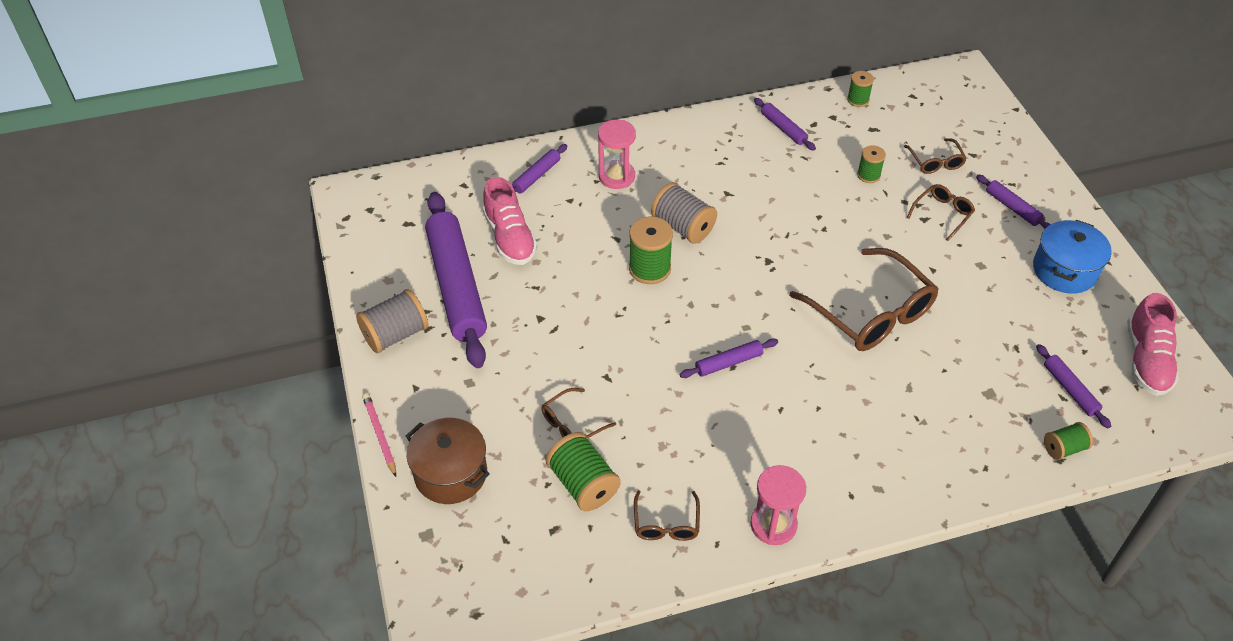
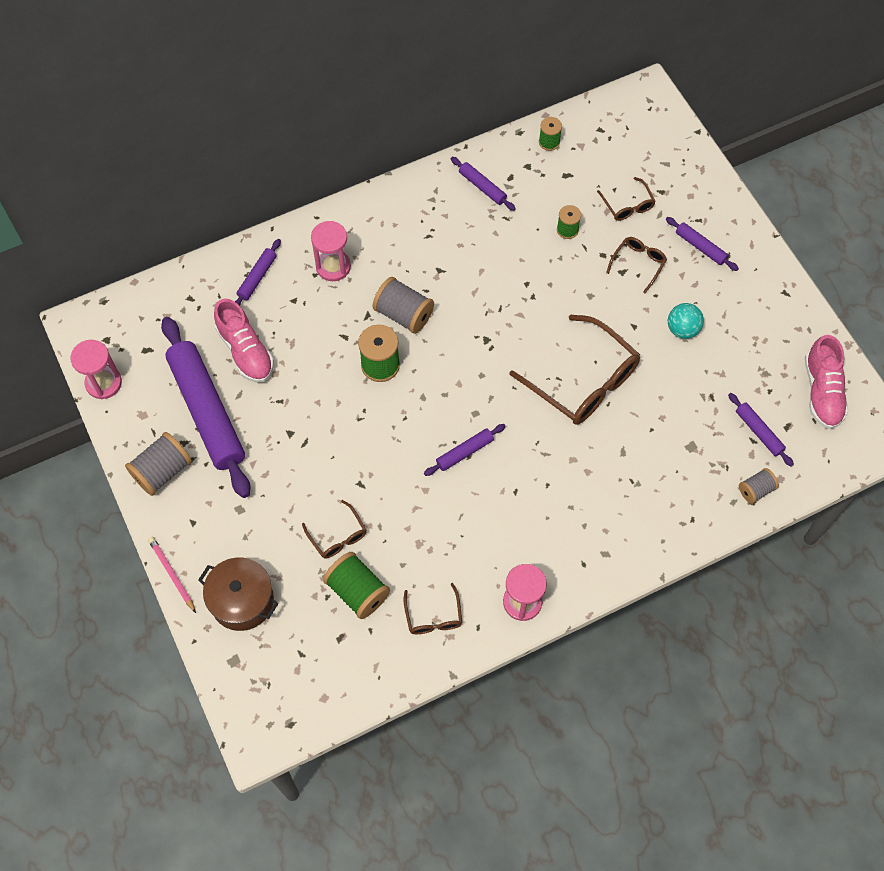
camera: 10 degrees left, 15 degrees up
(356, 246) = (103, 383): none -> pink hourglass
(572, 424) = (338, 536): brown glasses -> brown glasses turned 75 degrees counterclockwise
(987, 279) = (682, 329): none -> turquoise ball
(1063, 448) = (755, 490): green spool -> grey spool
(1064, 270) = (749, 309): blue pot -> none

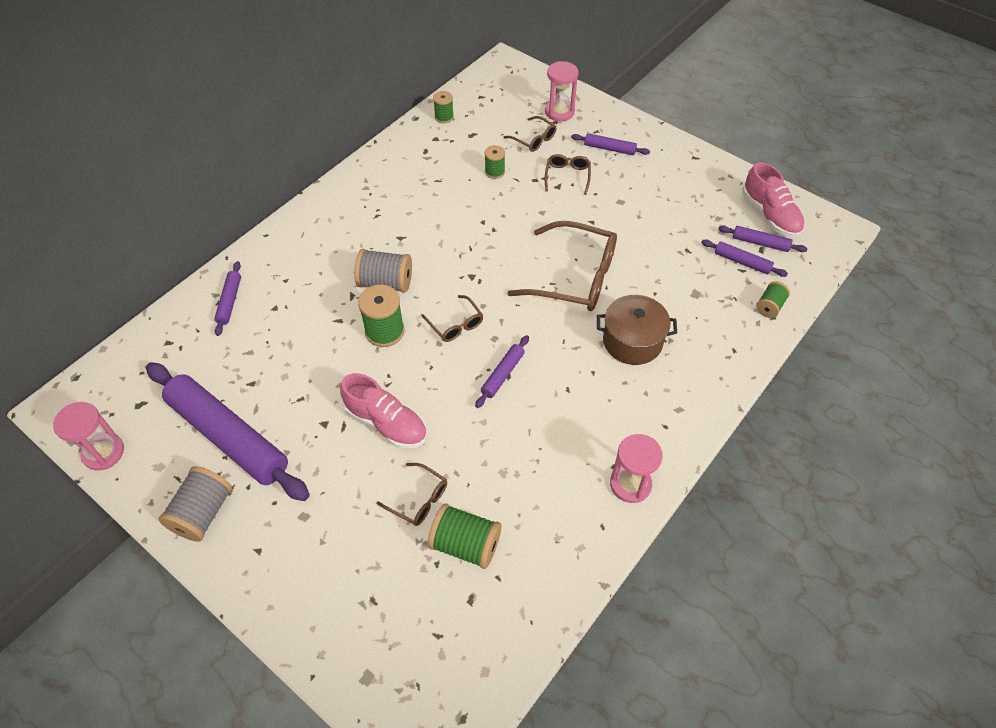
camera: 25 degrees left, 10 degrees down
(172, 574) = (256, 614): pink pencil -> none
(242, 601) = (347, 608): brown pot -> brown pot (632, 341)
(245, 351) = (245, 367): pink shoe -> pink shoe (386, 423)
(333, 266) = (300, 268): pink hourglass -> pink hourglass (559, 112)
(433, 616) = (554, 535): brown glasses -> brown glasses (455, 325)
(482, 187) = (405, 165): purple rolling pin -> purple rolling pin (760, 243)
(682, 329) = (632, 210): turquoise ball -> none
(755, 490) = (769, 306): grey spool -> green spool

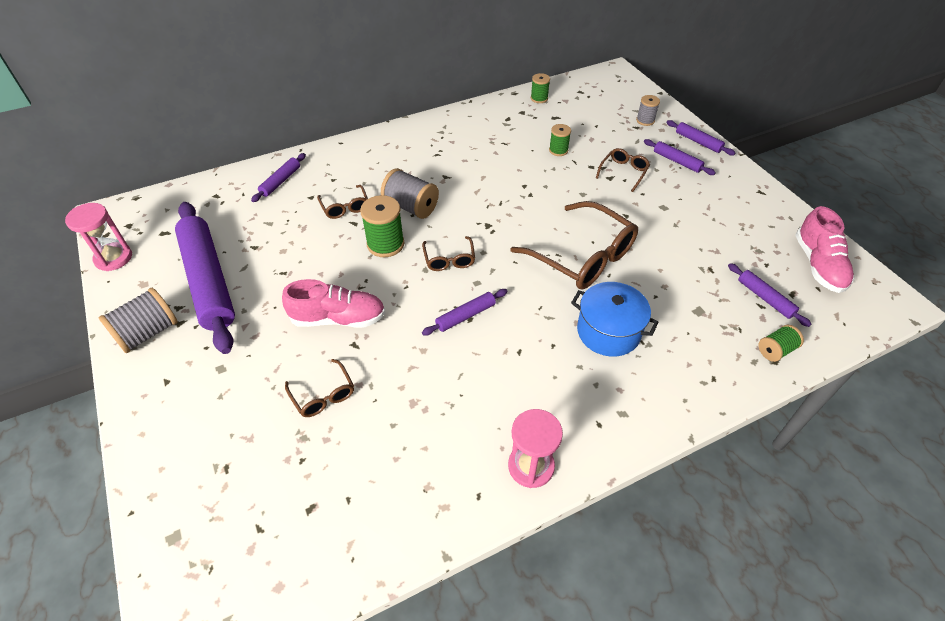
camera: 25 degrees right, 5 degrees down
(386, 423) = (338, 318): pink shoe -> pink shoe turned 60 degrees counterclockwise
(465, 544) = (338, 454): green spool -> none
(534, 139) = (609, 135): brown glasses -> brown glasses (345, 207)
(559, 112) = (645, 120): pink hourglass -> grey spool
(632, 341) = (608, 331): brown pot -> blue pot
(760, 243) = (794, 287): purple rolling pin -> purple rolling pin (698, 142)

